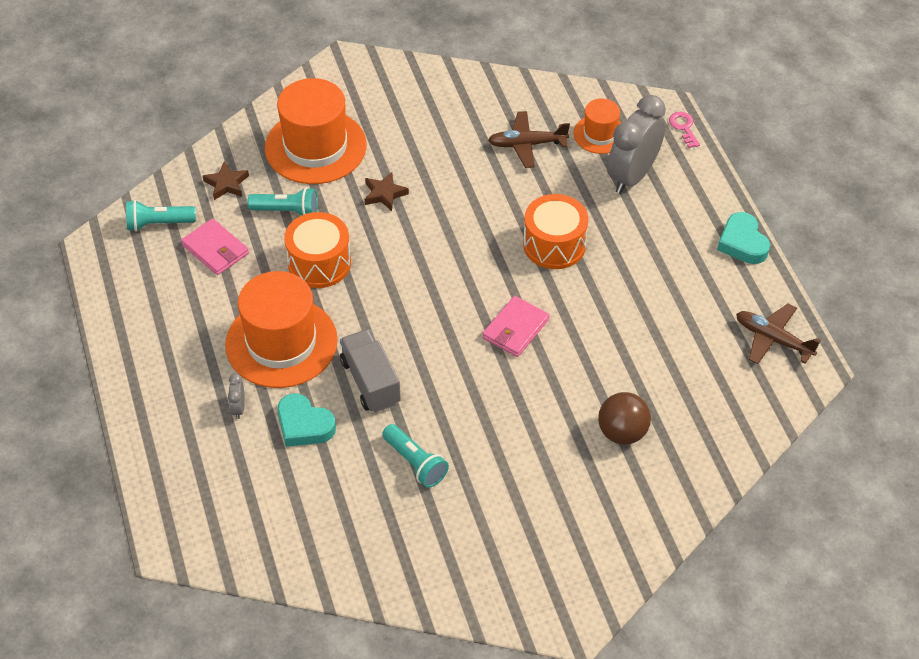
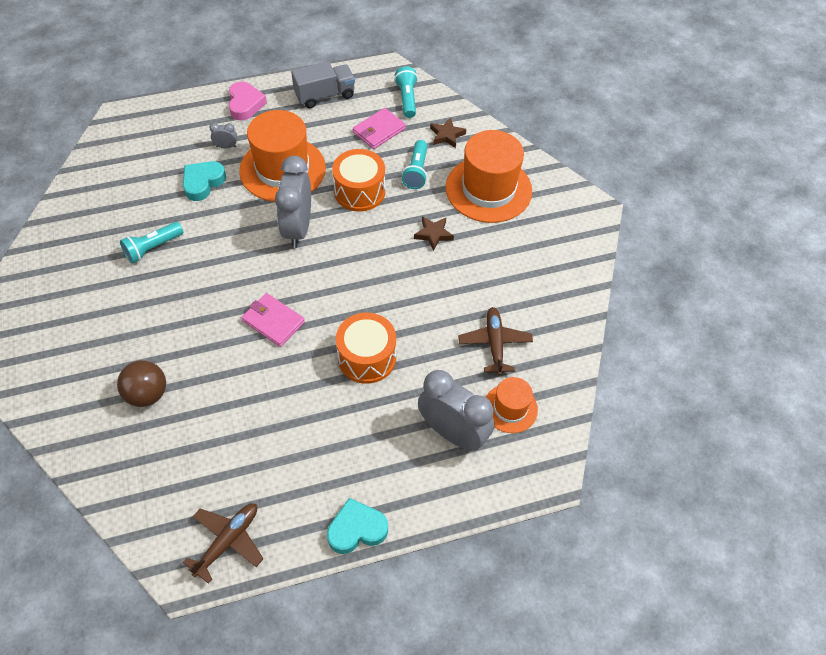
camera: 90 degrees right, 5 degrees up
(157, 396) = (245, 104): none -> pink heart
(370, 382) = (235, 222): grey truck -> grey truck (325, 95)
(379, 318) = (298, 228): none -> grey clock
(683, 127) = (523, 490): pink key -> none

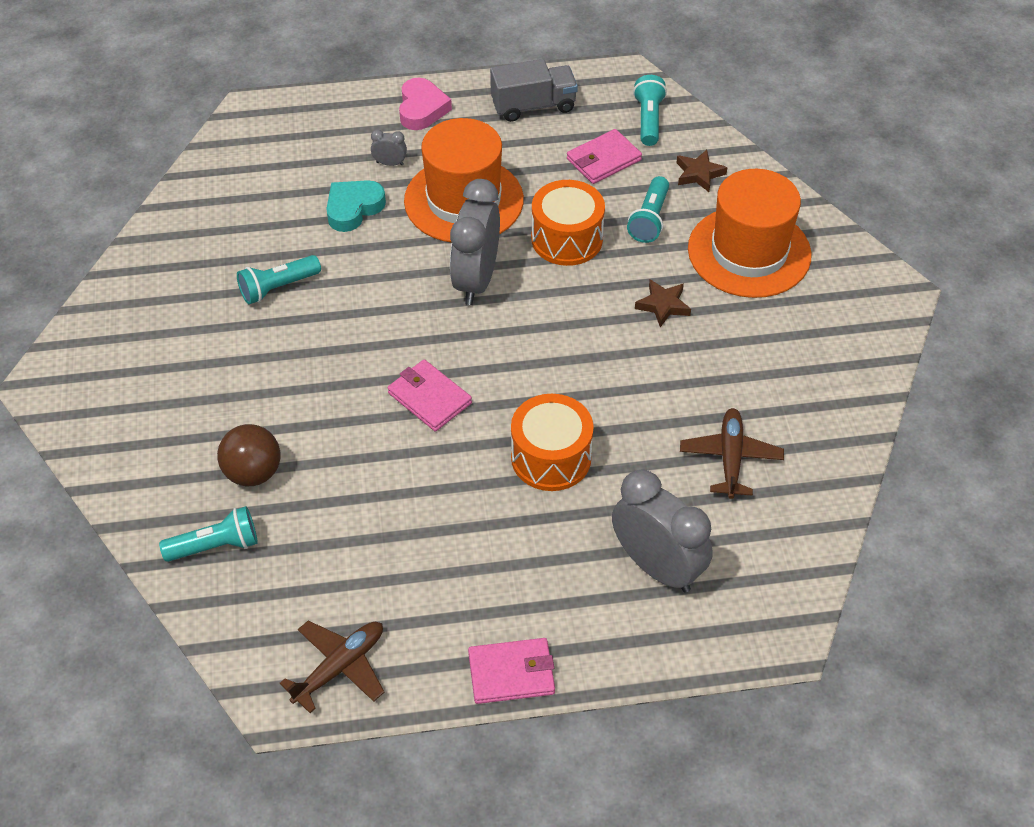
camera: 10 degrees right, 5 degrees down
(124, 455) = (215, 546): none -> turquoise flashlight
(357, 529) = (511, 673): turquoise heart -> pink wallet
(510, 408) = (741, 544): orange hat -> none

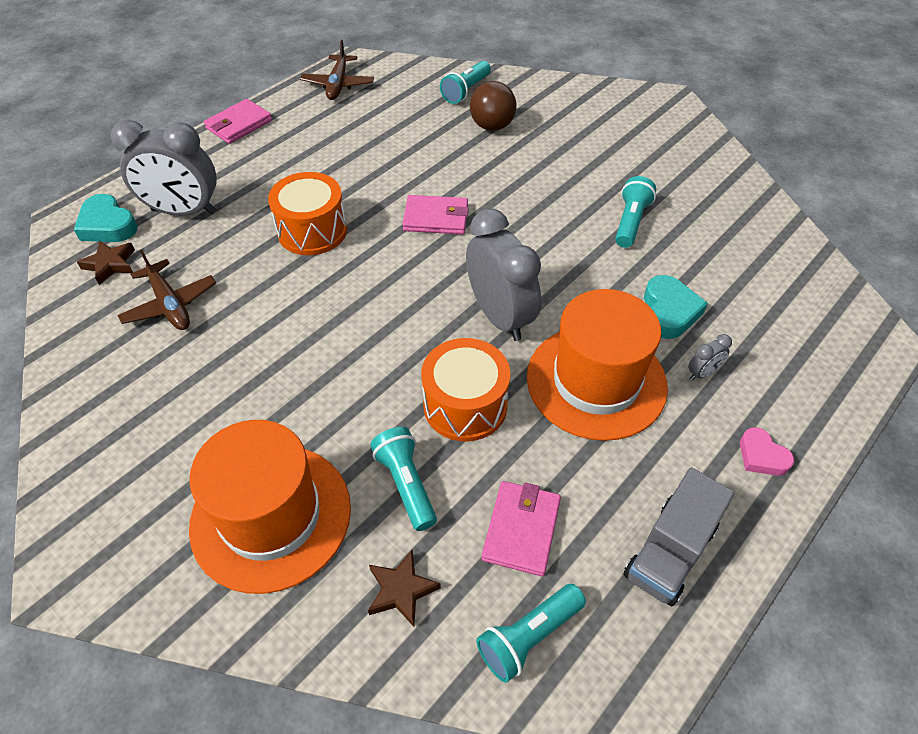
camera: 140 degrees right, 0 degrees up
(422, 109) = (761, 456): pink heart -> pink heart, size x0.66
(648, 120) = (528, 636): turquoise flashlight -> turquoise flashlight turned 90 degrees clockwise
(663, 305) = (318, 396): brown star -> brown star (110, 264)
(744, 599) = (108, 225): none -> turquoise heart

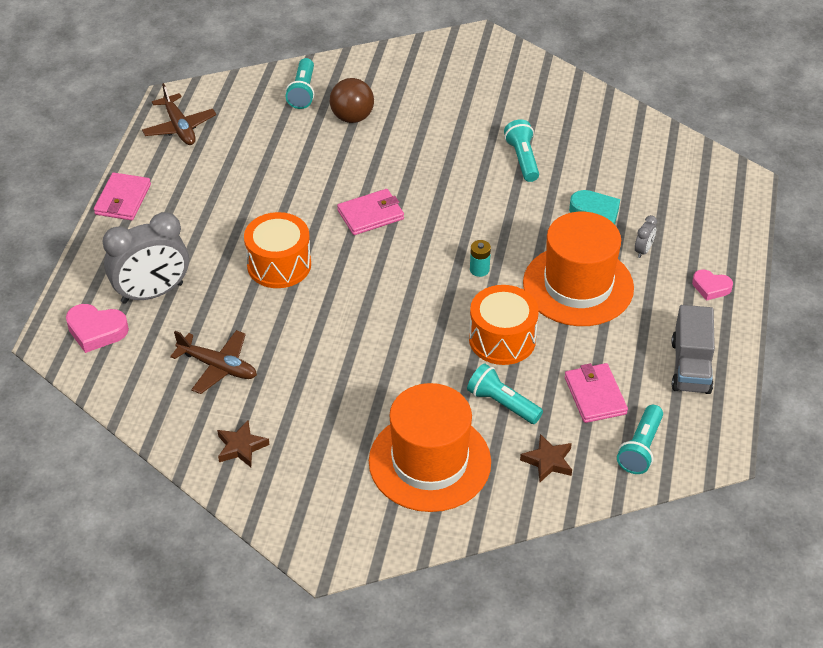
camera: 30 degrees left, 5 degrees down
(108, 225) = (96, 331): turquoise heart -> pink heart
(110, 264) = (134, 359): brown star -> brown star (241, 447)
(500, 316) = (479, 269): grey clock -> turquoise battery

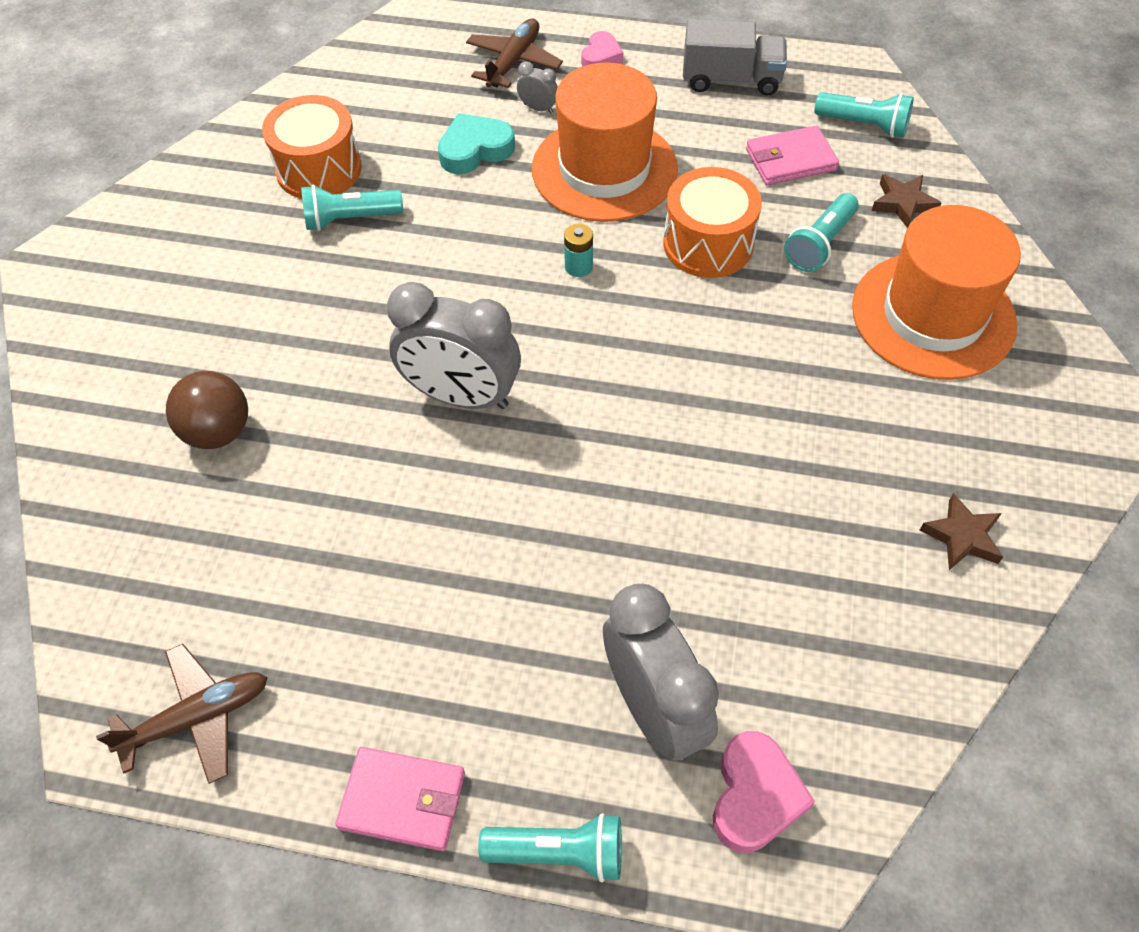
camera: 90 degrees left, 10 degrees up
(218, 367) = (810, 584): brown plane -> brown plane (514, 62)
(279, 265) = (576, 515): orange drum -> orange drum (319, 169)
(303, 92) = (133, 510): turquoise flashlight -> turquoise flashlight (559, 852)
(371, 215) = (461, 396): pink wallet -> grey clock

